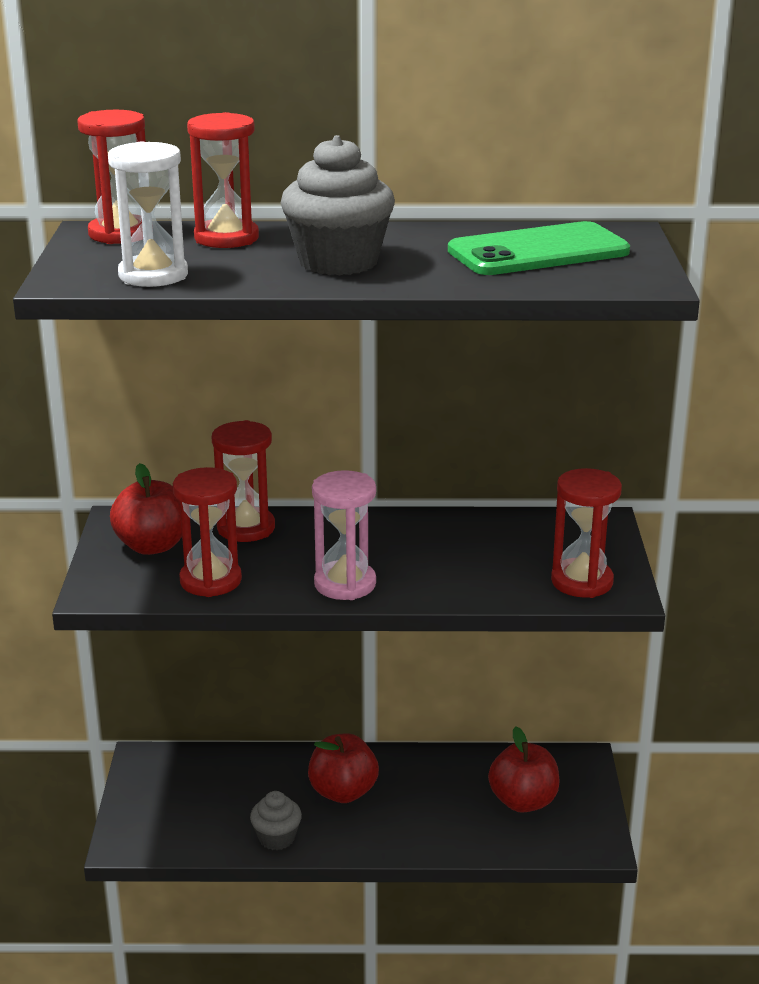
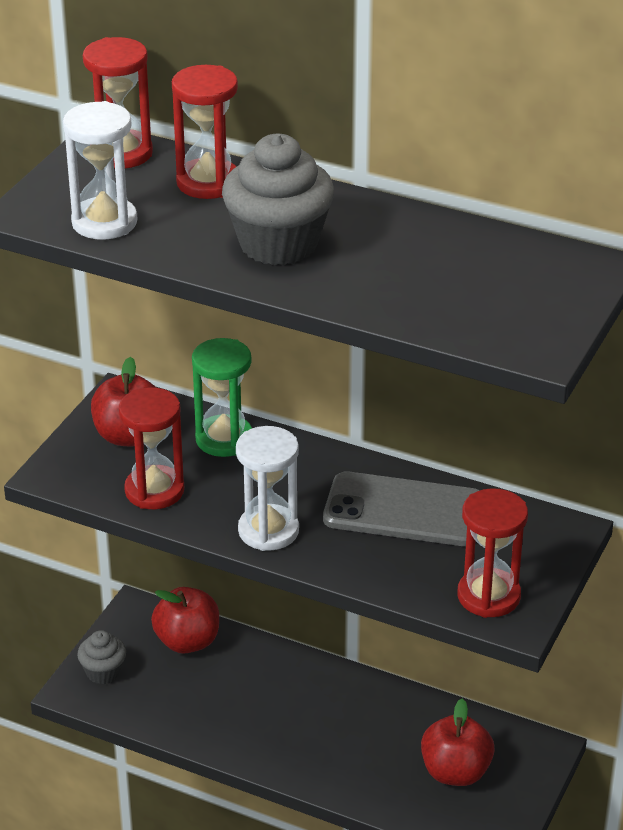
camera: 25 degrees right, 10 degrees up
(246, 528) = (224, 439): red hourglass -> green hourglass
(276, 838) = (207, 731): grey cupcake -> grey cupcake (103, 672)
(343, 792) = (293, 705): red apple -> red apple (187, 641)
(345, 584) = (268, 531): pink hourglass -> white hourglass
(453, 540) = (404, 510): none -> grey phone
(538, 251) = (477, 275): green phone -> none

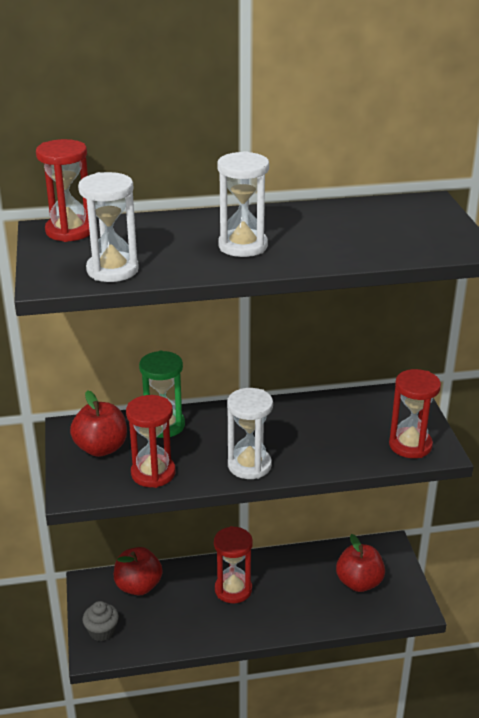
camera: 35 degrees left, 5 degrees down
(208, 182) = (150, 229): red hourglass -> red hourglass (233, 589)
(278, 244) = (243, 246): grey cupcake -> white hourglass
(404, 510) = (312, 420): grey phone -> none

